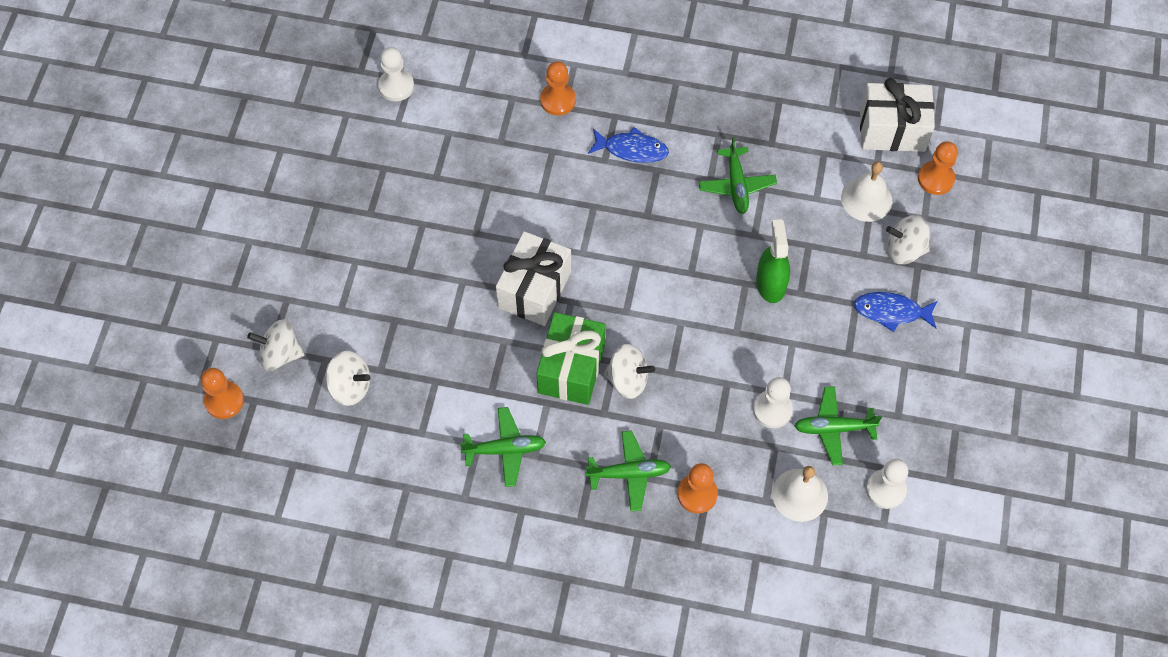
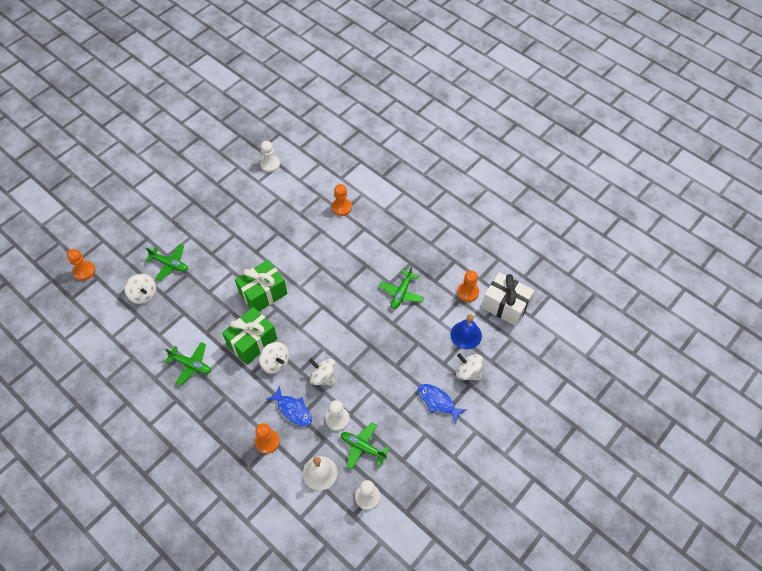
camera: 30 degrees right, 5 degrees down
(280, 354) = (125, 262): white spinning top -> white spinning top (323, 377)
(535, 289) = (263, 293): white gift -> green gift
(629, 473) = (241, 411): green plane -> green plane (170, 264)
(632, 149) = (361, 249): blue fish -> blue fish (293, 410)
(770, 283) = (383, 352): green spray bottle -> none
(866, 199) = (466, 335): white bell -> blue bell
(935, 179) = (512, 343): orange pawn -> orange pawn (468, 292)

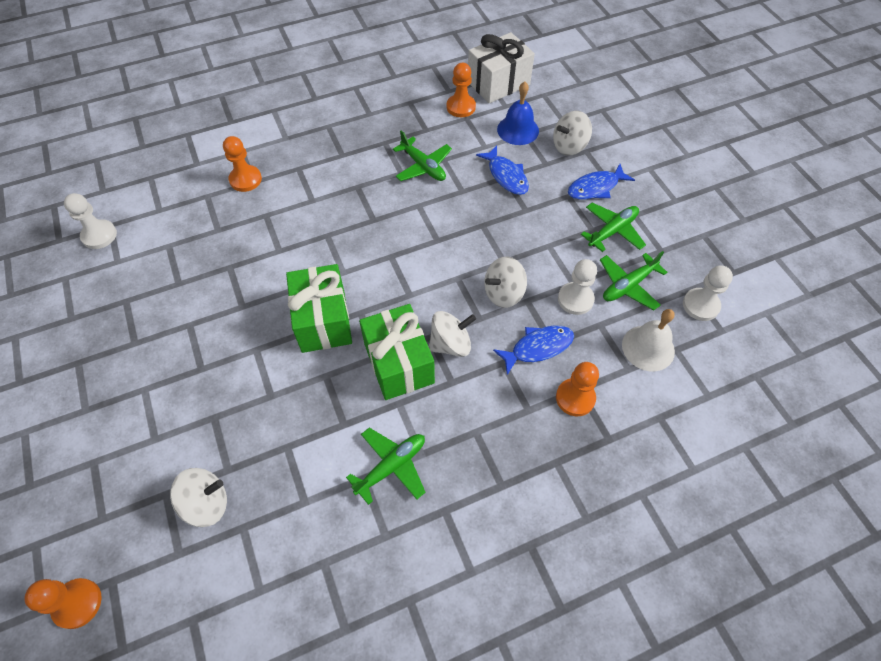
camera: 65 degrees left, 0 degrees up
(170, 264) = (175, 439): green plane -> green plane (612, 231)
(419, 343) = (506, 176): none -> blue fish

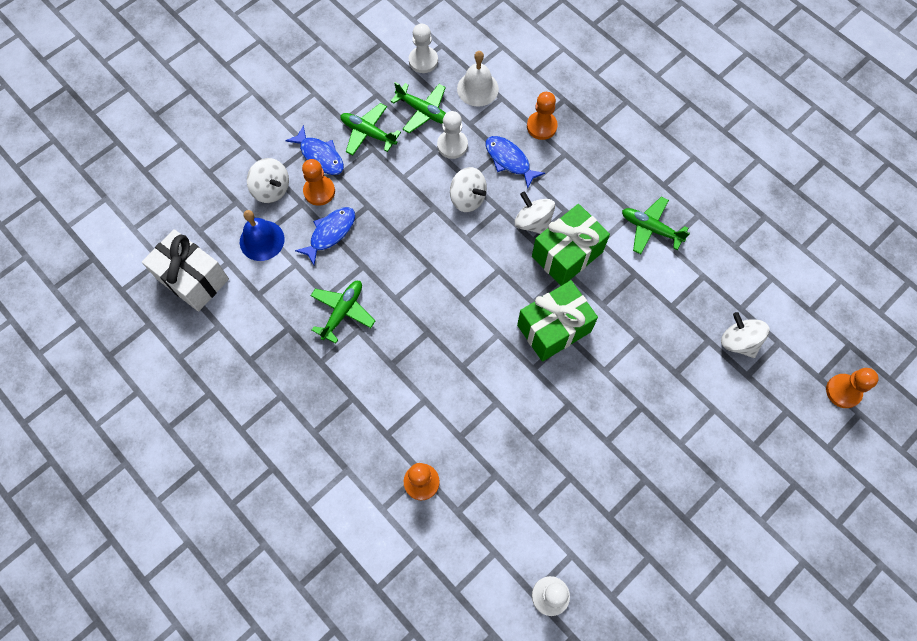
camera: 110 degrees left, 10 degrees up
(461, 107) = (242, 305): orange pawn -> orange pawn (319, 191)

